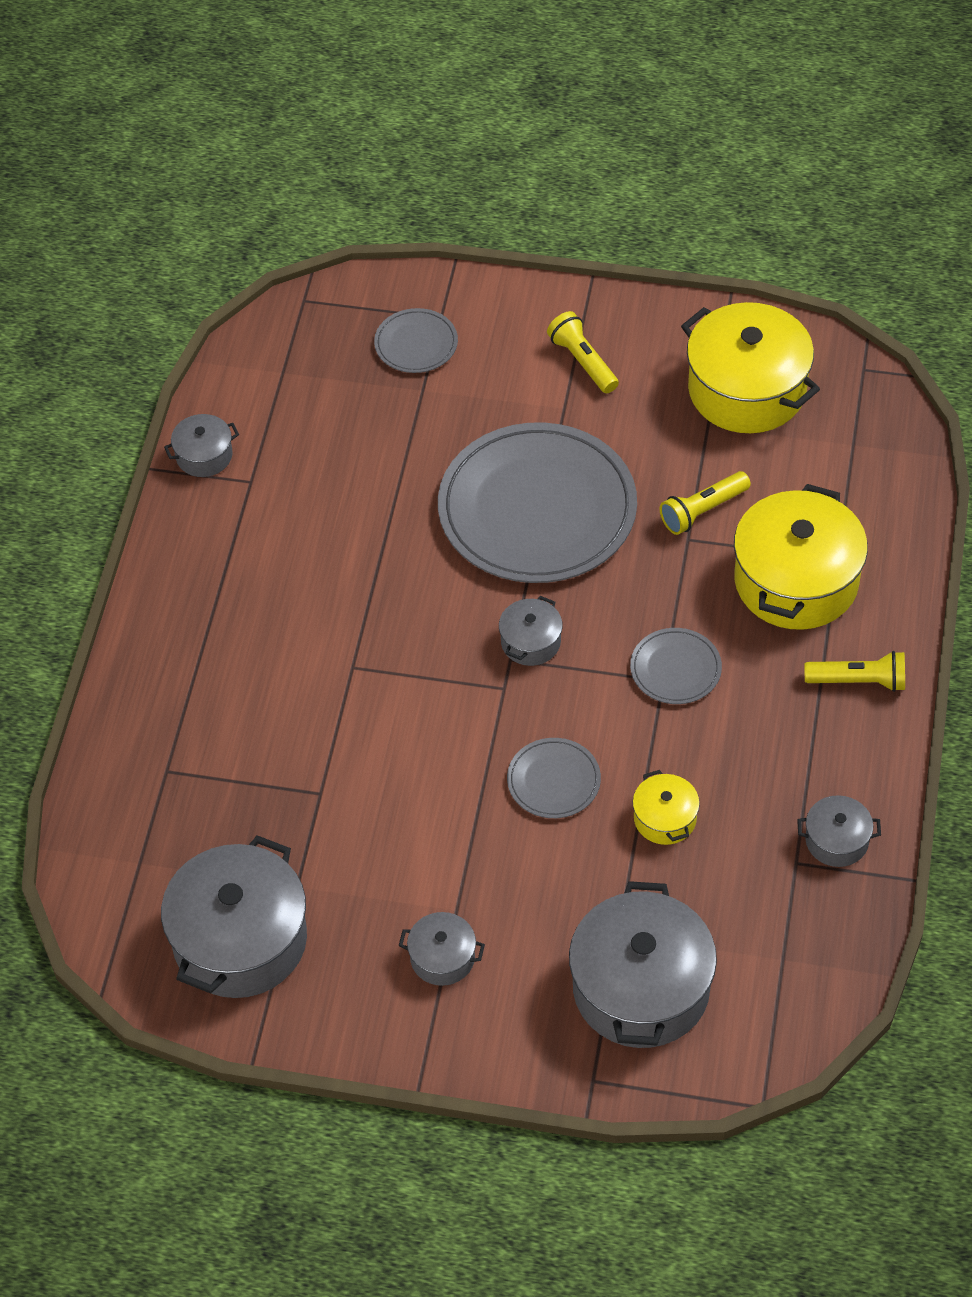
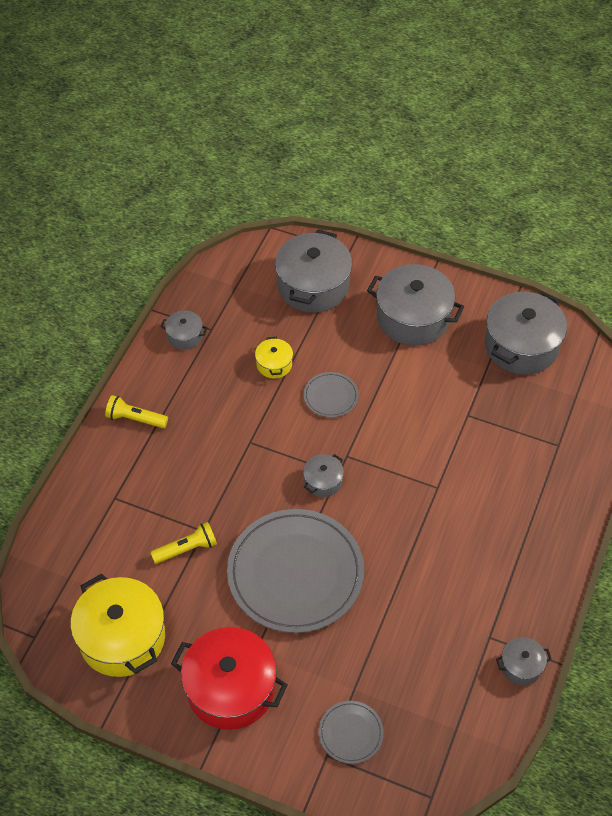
camera: 170 degrees left, 0 degrees up
(442, 957) = (413, 318): grey pot -> grey pot, size x2.09
(583, 361) = (230, 688): yellow flashlight -> red pot
(675, 669) = (240, 447): grey plate -> none
(796, 581) = (146, 488): yellow pot -> none

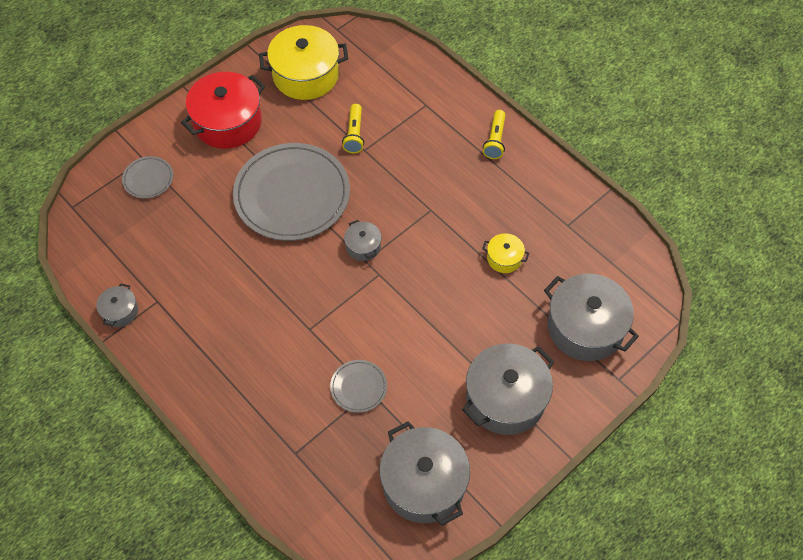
camera: 115 degrees right, 5 degrees up
(135, 419) = (495, 140): yellow flashlight -> yellow flashlight turned 150 degrees clockwise
(185, 336) = (568, 203): grey pot -> none
(331, 396) = (447, 288): grey plate -> grey plate (358, 387)

